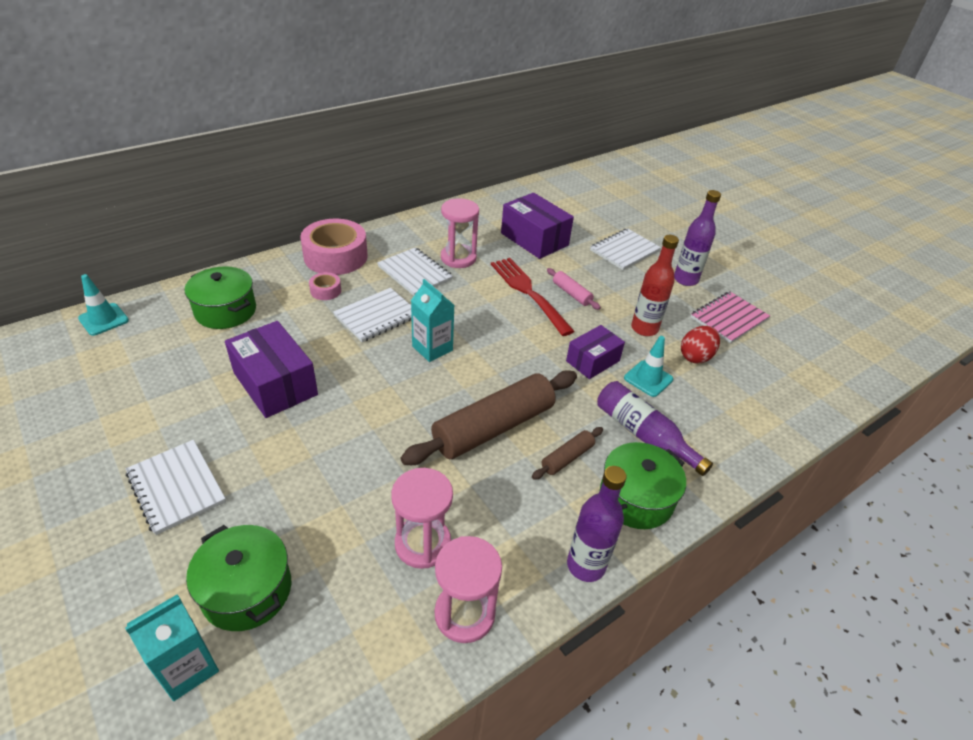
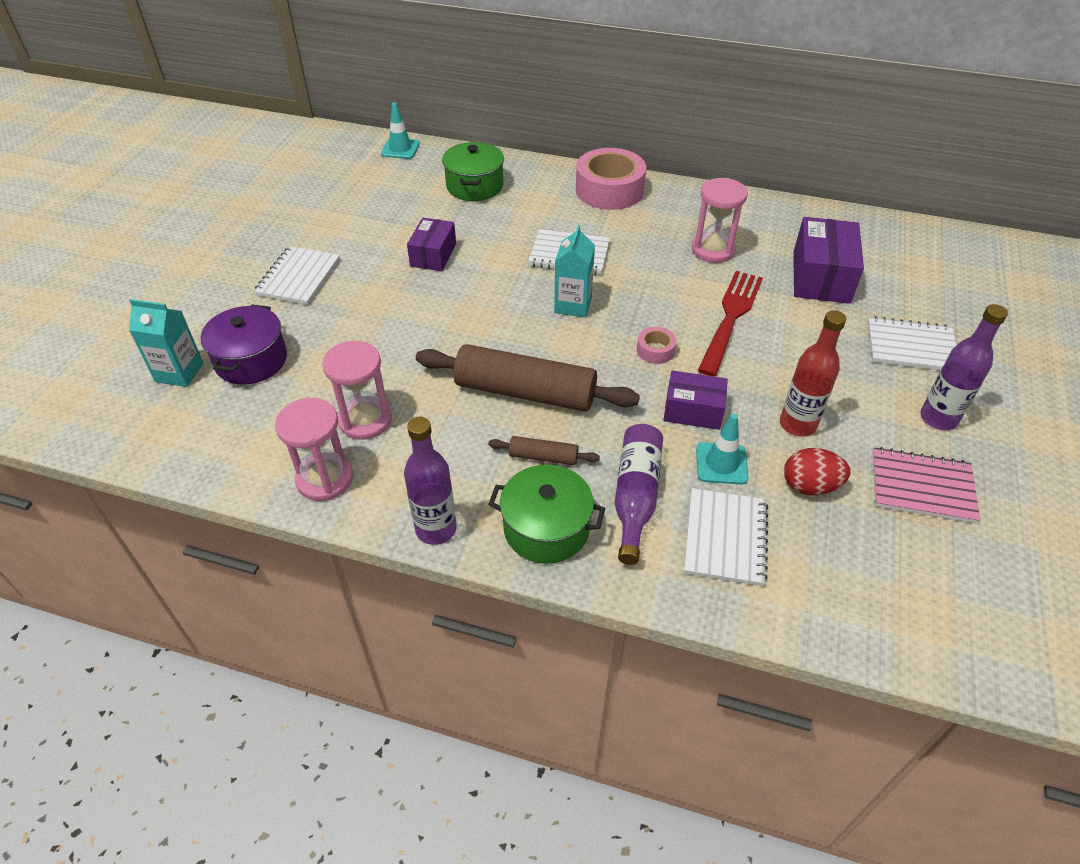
camera: 55 degrees right, 5 degrees up
(247, 590) = (251, 360): green pot -> purple pot
(275, 384) = (433, 255): purple box -> purple box, size x0.64
(325, 291) = (561, 212): pink tape -> pink tape (655, 350)
(414, 273) = (652, 240): white notebook -> white notebook (725, 538)
(571, 294) = (773, 346): pink rolling pin -> none

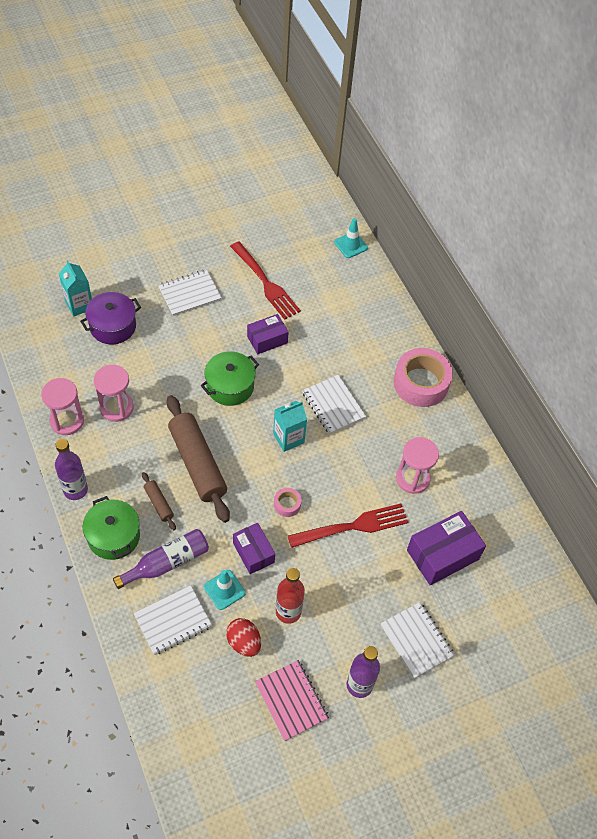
camera: 45 degrees right, 10 degrees up
(363, 220) = (265, 282): none -> red fork
(475, 186) = (352, 311): green pot -> green pot (230, 386)

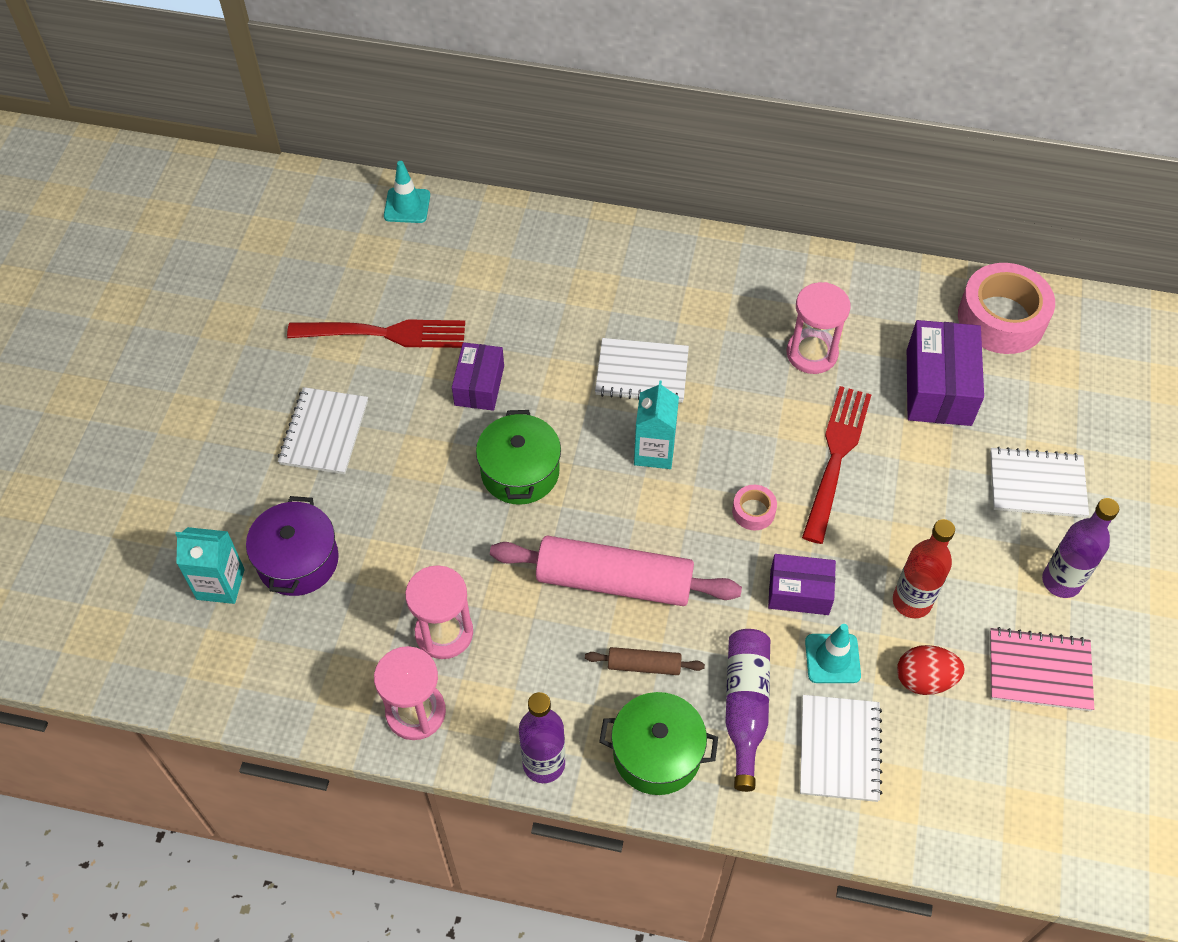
camera: 50 degrees left, 0 degrees up
(197, 463) = (614, 581): brown rolling pin -> pink rolling pin
(421, 383) = (680, 261): pink tape -> pink tape (1001, 318)

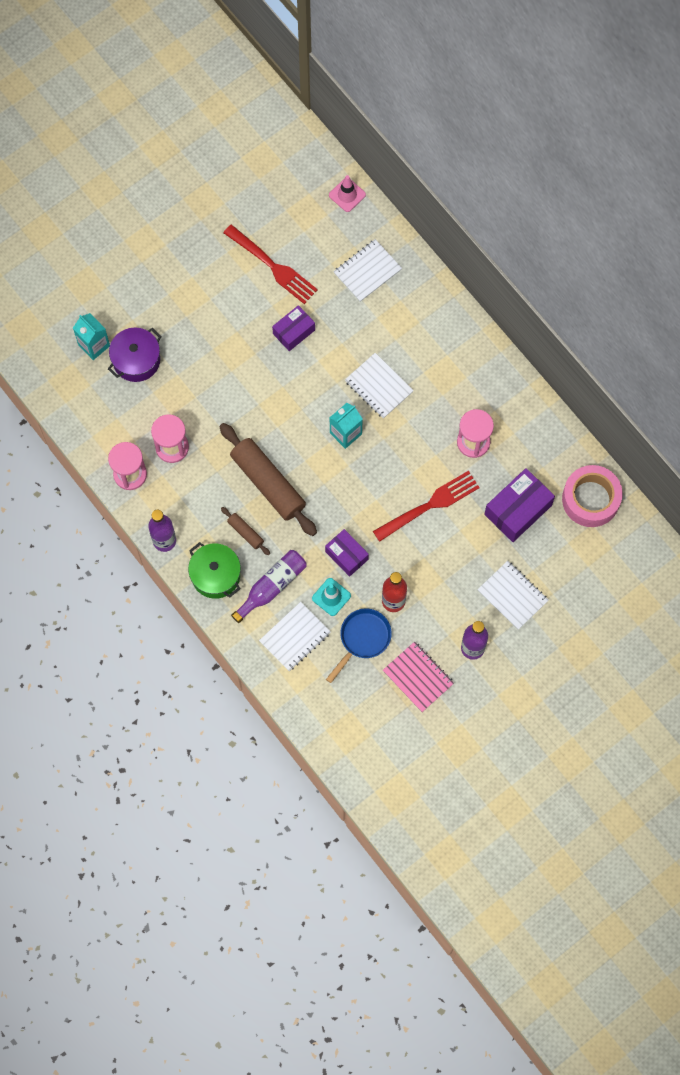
camera: 40 degrees right, 15 degrees up
(324, 432) = (200, 301): white notebook -> white notebook (367, 271)
(407, 206) = (347, 195): turquoise traffic cone -> pink traffic cone
(520, 472) = (273, 394): green pot -> none
(614, 581) = (268, 483): pink rolling pin -> brown rolling pin
(753, 511) = (363, 500): pink tape -> none
(924, 679) = (362, 639): red egg -> blue pan

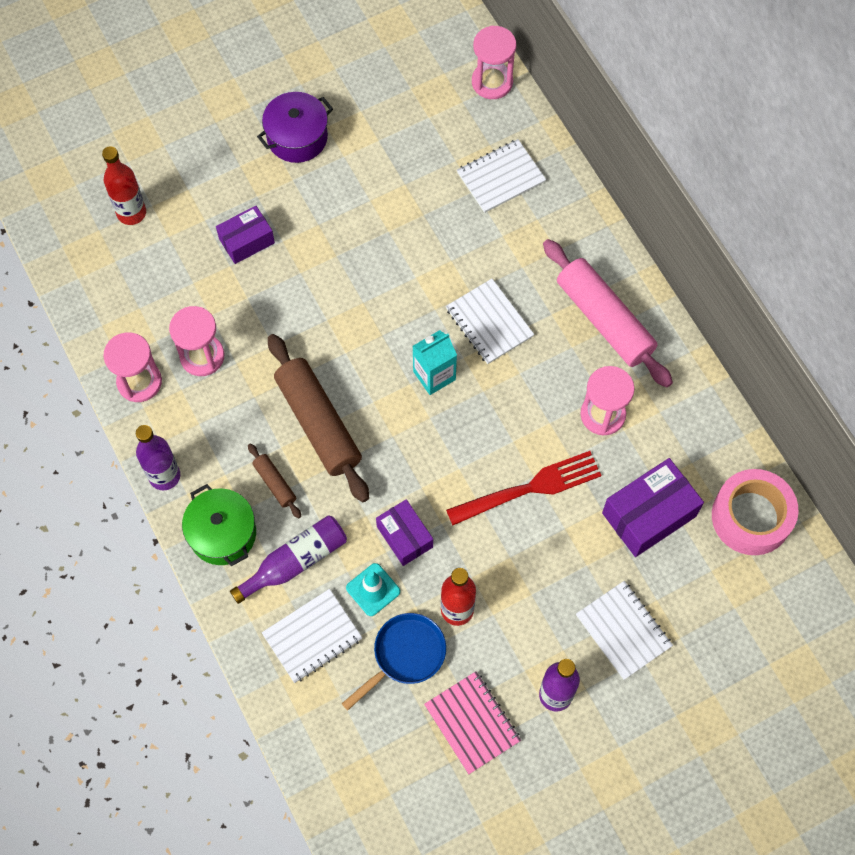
camera: 10 degrees right, 5 degrees down
(94, 345) = (131, 213): turquoise carton -> red bottle
(136, 360) = (181, 240): purple pot -> purple pot (297, 137)
(272, 266) = (379, 152): red fork -> none
(294, 332) = (391, 236): purple box -> purple box (246, 241)
(347, 195) = (492, 82): pink traffic cone -> pink hourglass
(463, 370) = (604, 319): none -> pink rolling pin

